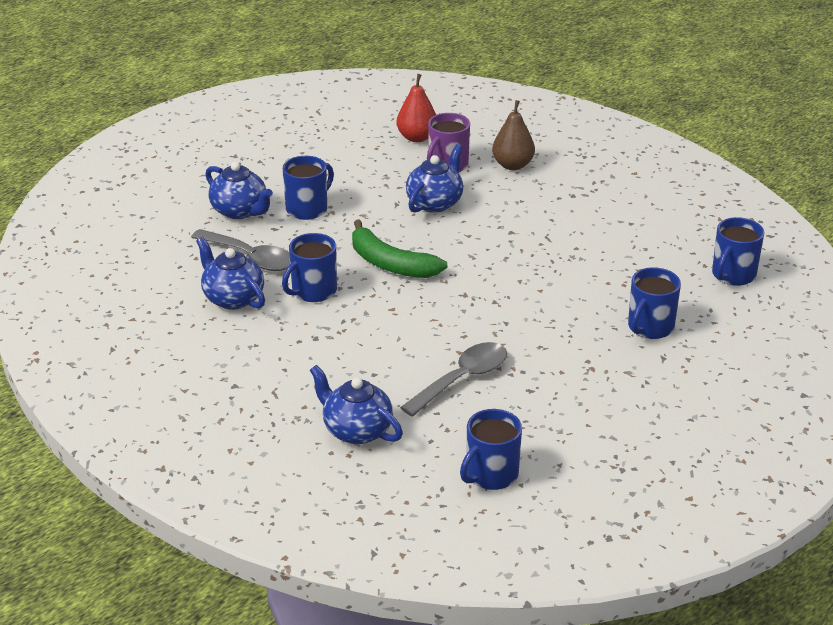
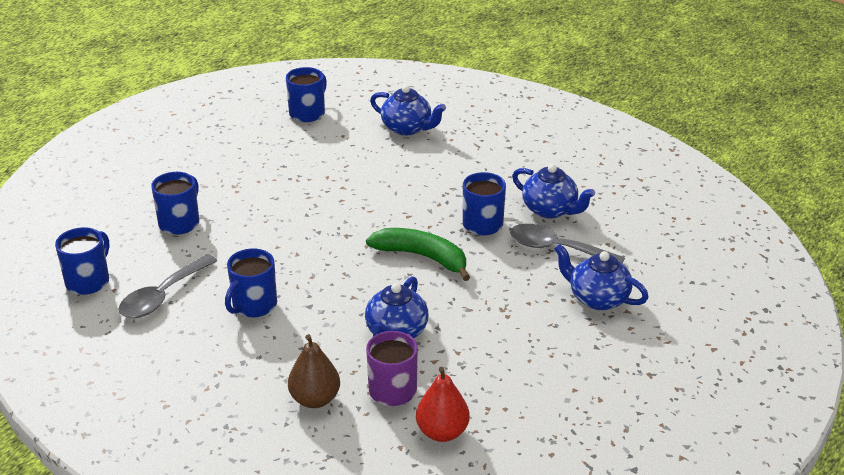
camera: 170 degrees right, 0 degrees up
(307, 209) = (529, 309): blue mug -> blue mug (253, 305)
(462, 379) = (337, 167): grey spoon -> grey spoon (162, 296)

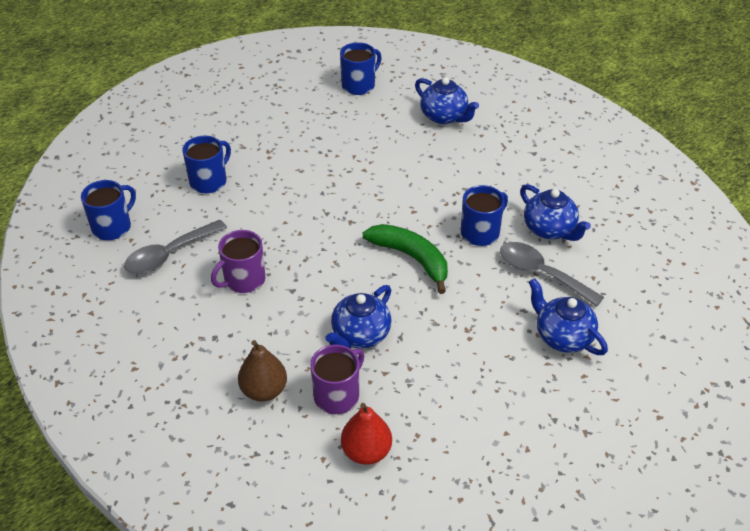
camera: 15 degrees right, 10 degrees up
(253, 305) = (243, 280): blue mug -> purple mug

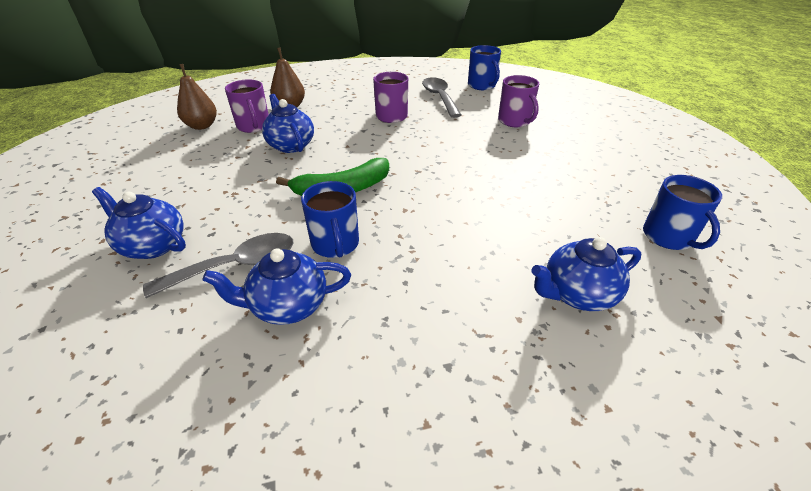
camera: 115 degrees right, 5 degrees down
(209, 181) = (514, 121): blue mug -> purple mug
(366, 451) = (202, 126): red pear -> brown pear
(562, 336) = (153, 245): blue teapot -> blue teapot turned 135 degrees counterclockwise

